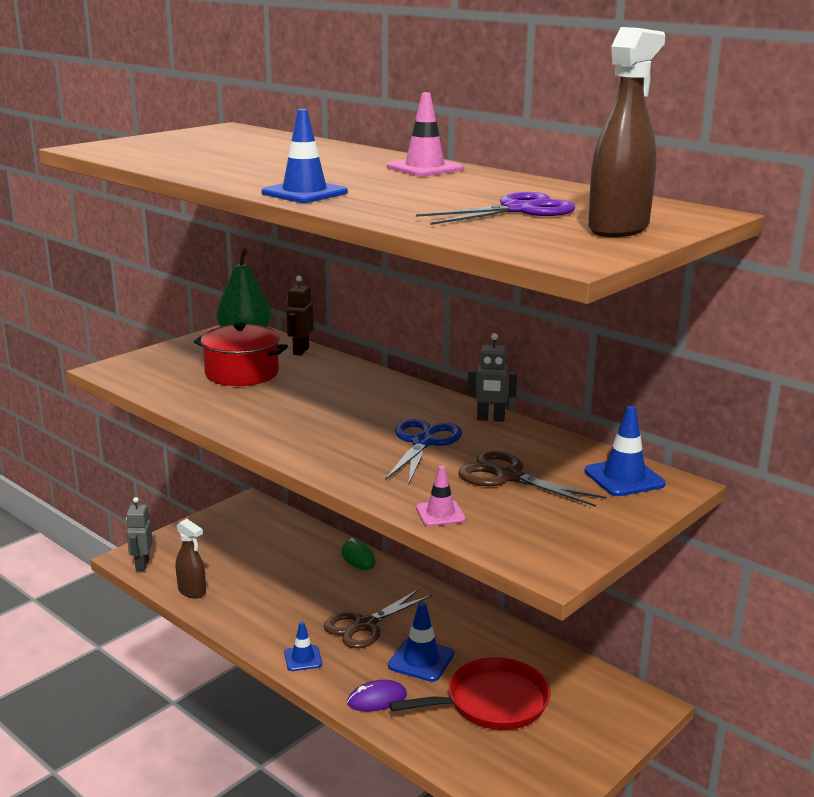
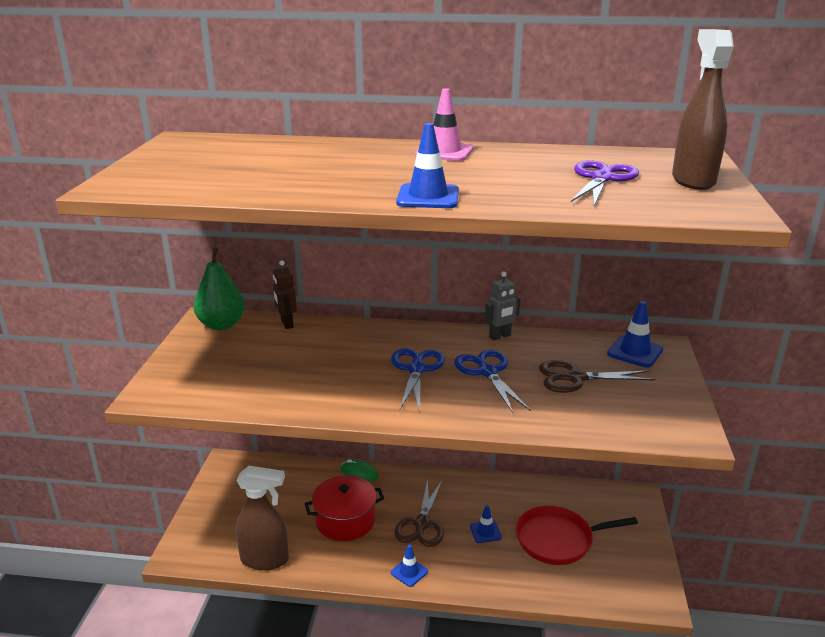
camera: 35 degrees left, 5 degrees up
(142, 565) = (196, 557): grey robot -> none
(192, 591) = (265, 559): brown spray bottle -> brown spray bottle, size x1.58
(242, 373) = (270, 359): red pot -> red pot (345, 520)
(357, 419) = (416, 369): none -> blue scissors
(377, 699) = (491, 576): purple mouse -> none
(421, 660) = (485, 532): blue traffic cone -> blue traffic cone, size x0.64
(440, 514) = (580, 425): pink traffic cone -> none
(492, 702) = (558, 539): red pan -> red pan turned 135 degrees counterclockwise

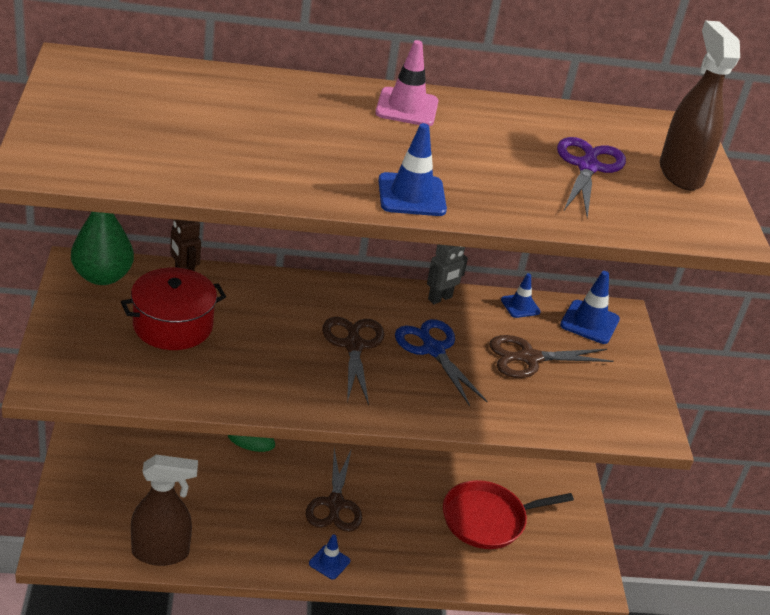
camera: 15 degrees left, 10 degrees up
(345, 520) = (245, 501): red pot -> red pot (173, 325)
(416, 369) = (353, 345): blue scissors -> brown scissors
(485, 532) = (408, 512): blue traffic cone -> blue traffic cone (520, 306)

